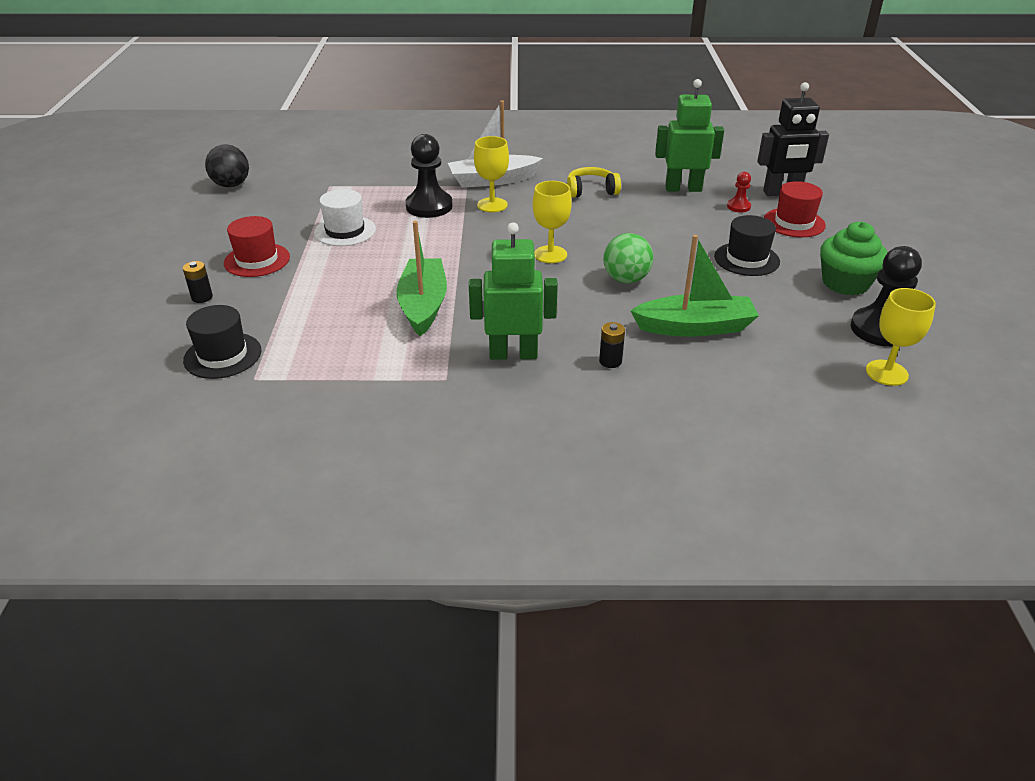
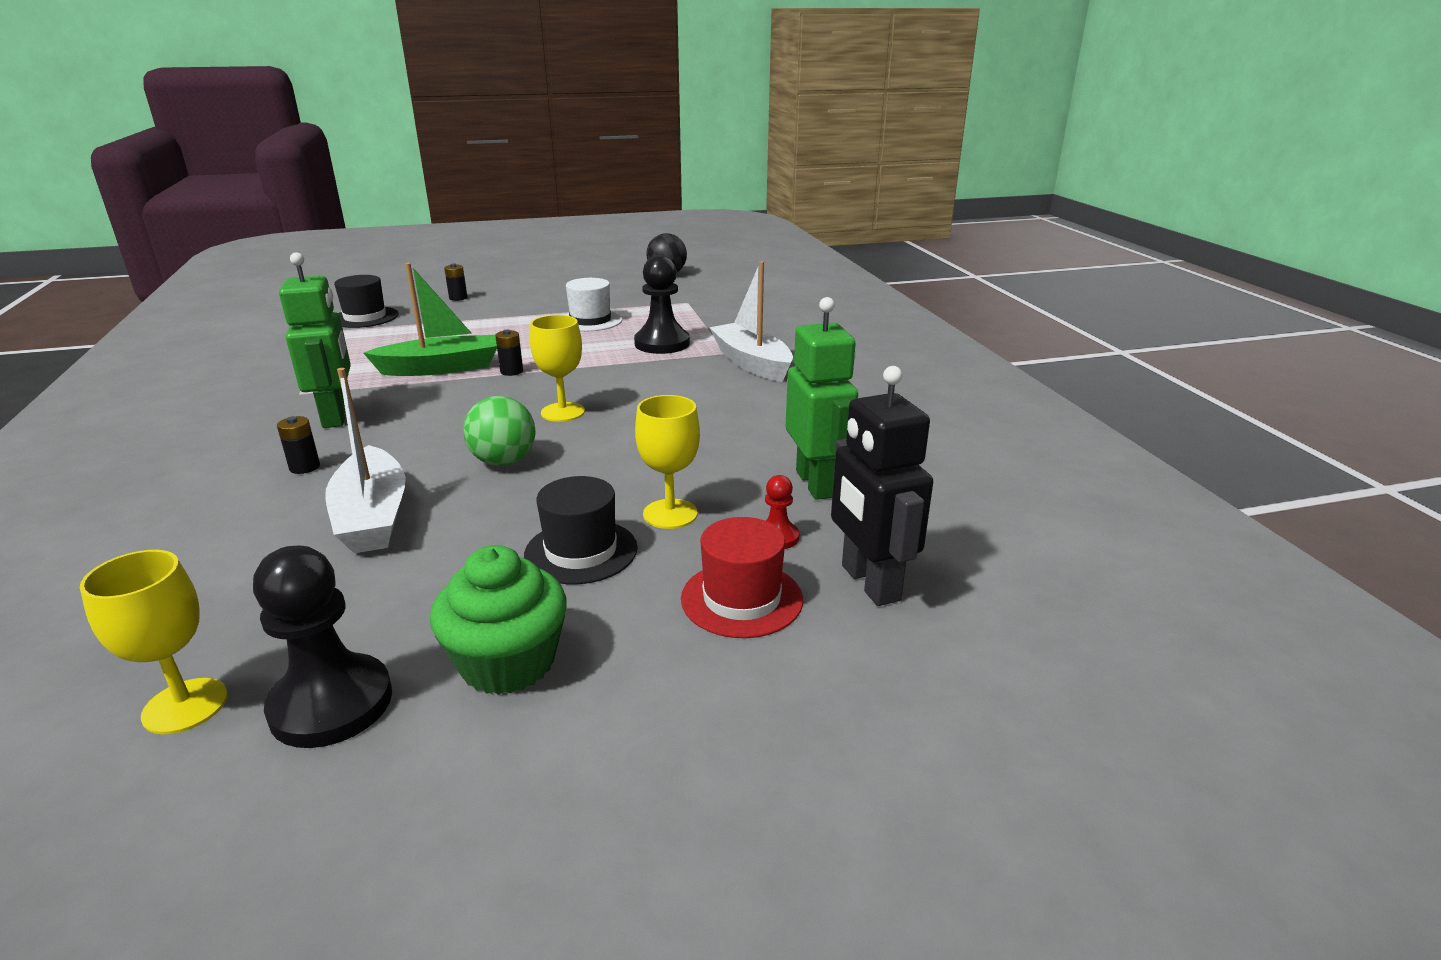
camera: 75 degrees right, 10 degrees down
(257, 260) = (524, 302): red hat -> none
(453, 272) = (511, 371): none -> black battery
(492, 205) = (682, 370): yellow goblet -> yellow goblet (670, 514)
(591, 191) = (759, 419): yellow headphones -> none
(694, 327) = (372, 516): green boat -> white boat

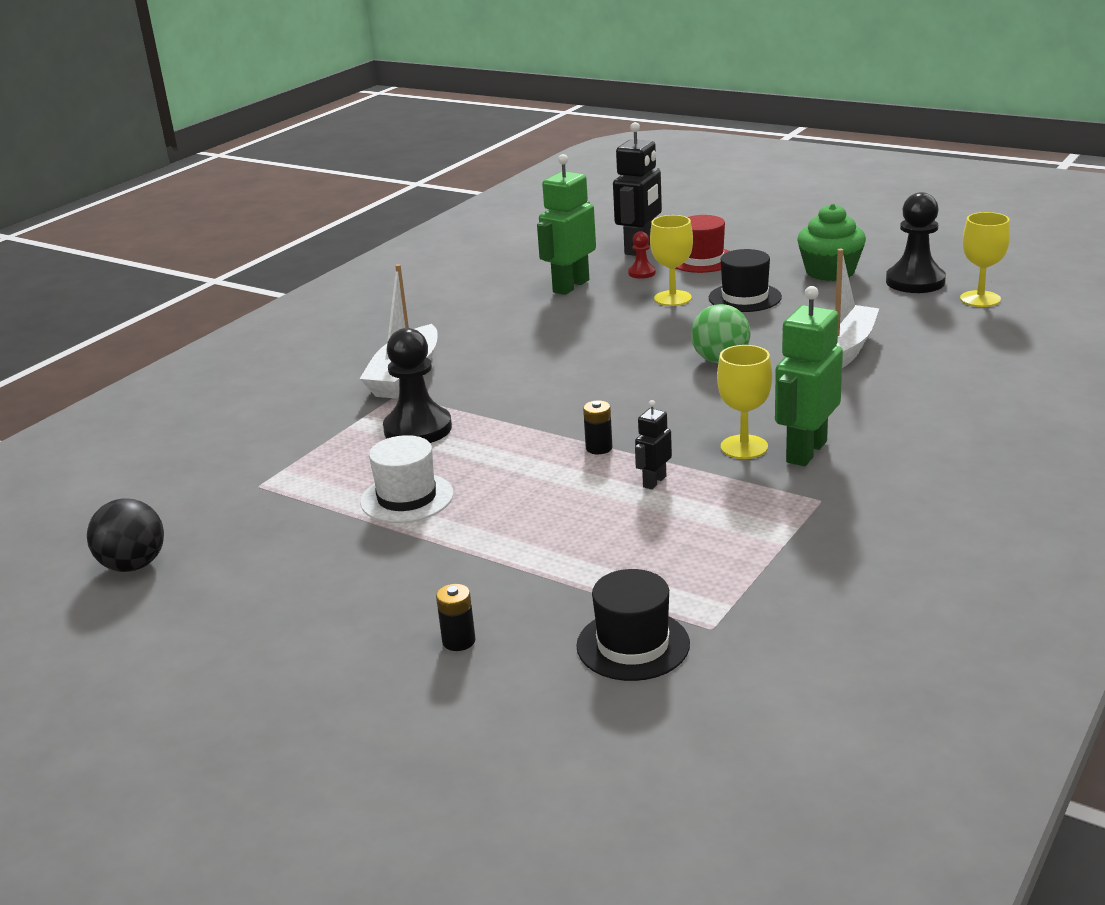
camera: 130 degrees left, 0 degrees up
(305, 467) = (863, 406): black battery -> none
(441, 368) = (654, 481): green boat -> black robot
(563, 412) = (625, 385): yellow goblet -> yellow goblet (744, 447)

